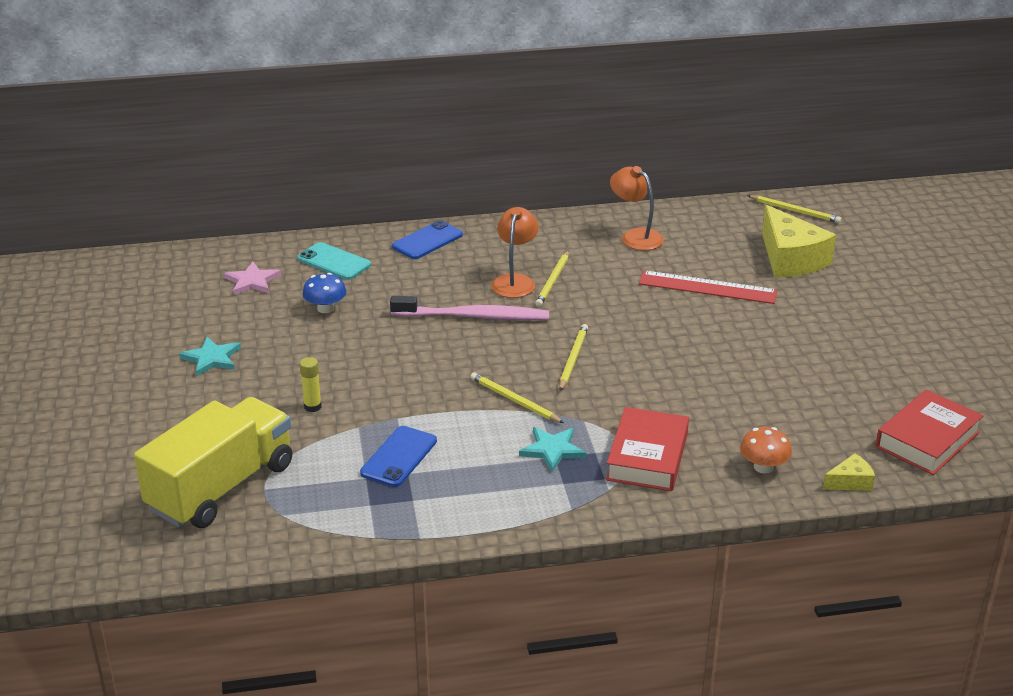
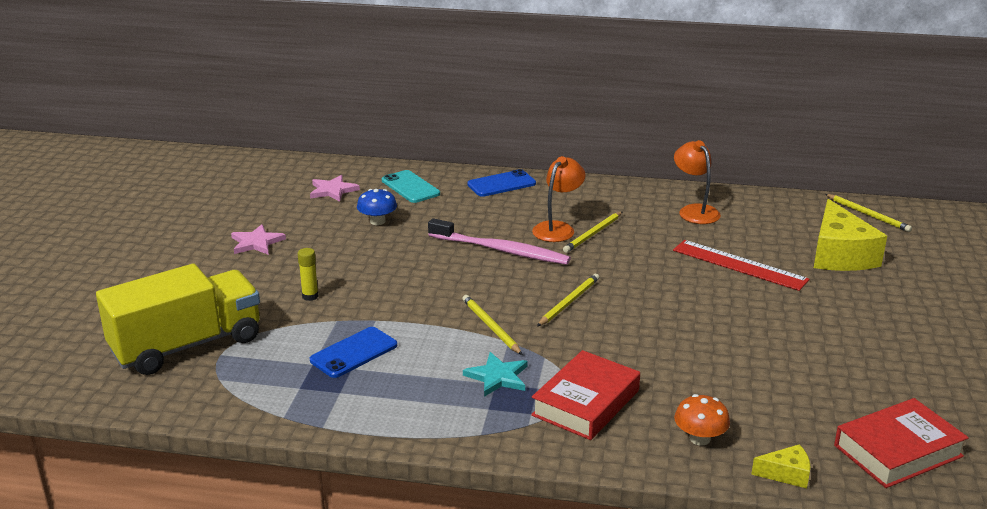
camera: 20 degrees right, 5 degrees down
(212, 358) = (256, 243): turquoise star -> pink star

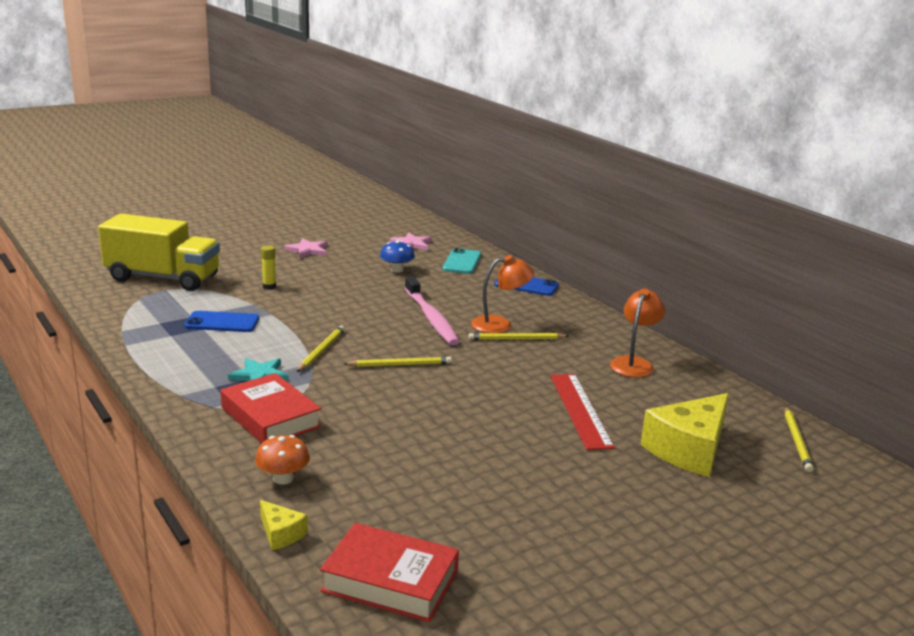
camera: 45 degrees right, 5 degrees down
(586, 403) = (270, 417): red book -> red book turned 60 degrees clockwise

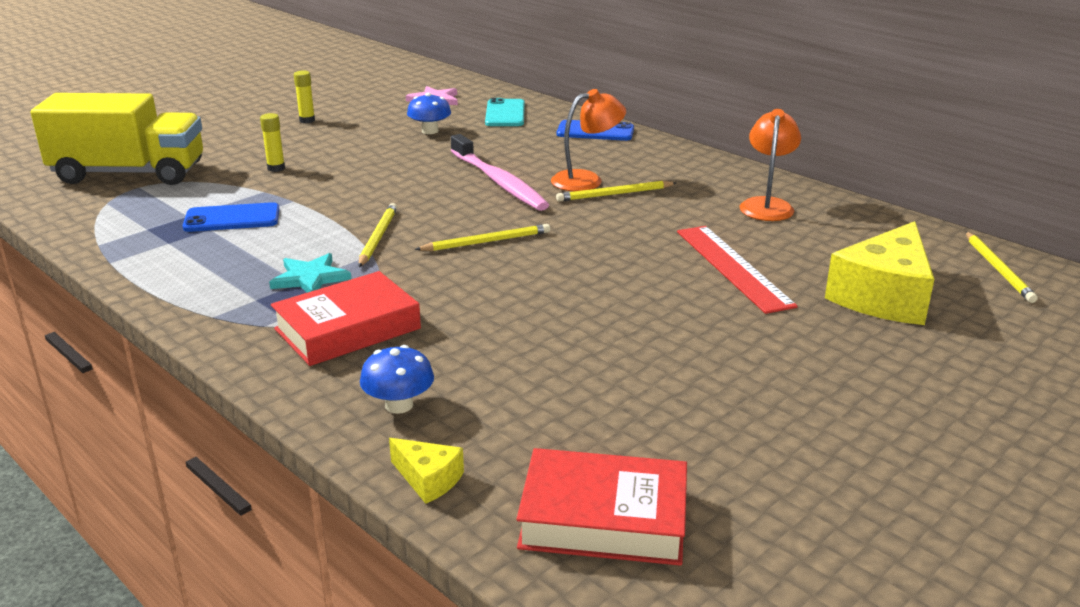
camera: 10 degrees left, 5 degrees up
(270, 417) = (347, 329): red book -> red book turned 75 degrees counterclockwise
(283, 478) = (399, 405): orange mushroom -> blue mushroom
(307, 250) = (307, 120): pink star -> yellow glue stick

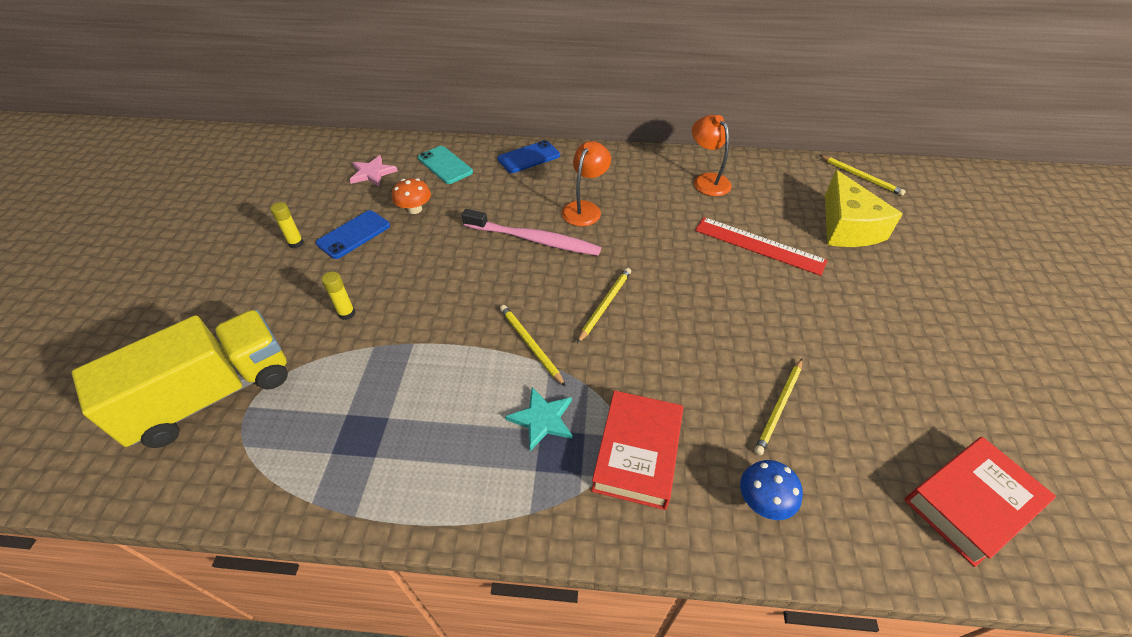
camera: 40 degrees left, 20 degrees up
(232, 218) = (390, 393): blue phone -> blue phone (354, 235)
(428, 479) = (865, 552): yellow cheese -> none
(430, 131) = (414, 209): blue mushroom -> orange mushroom
(615, 194) = (618, 214): yellow pencil -> yellow pencil (779, 407)

